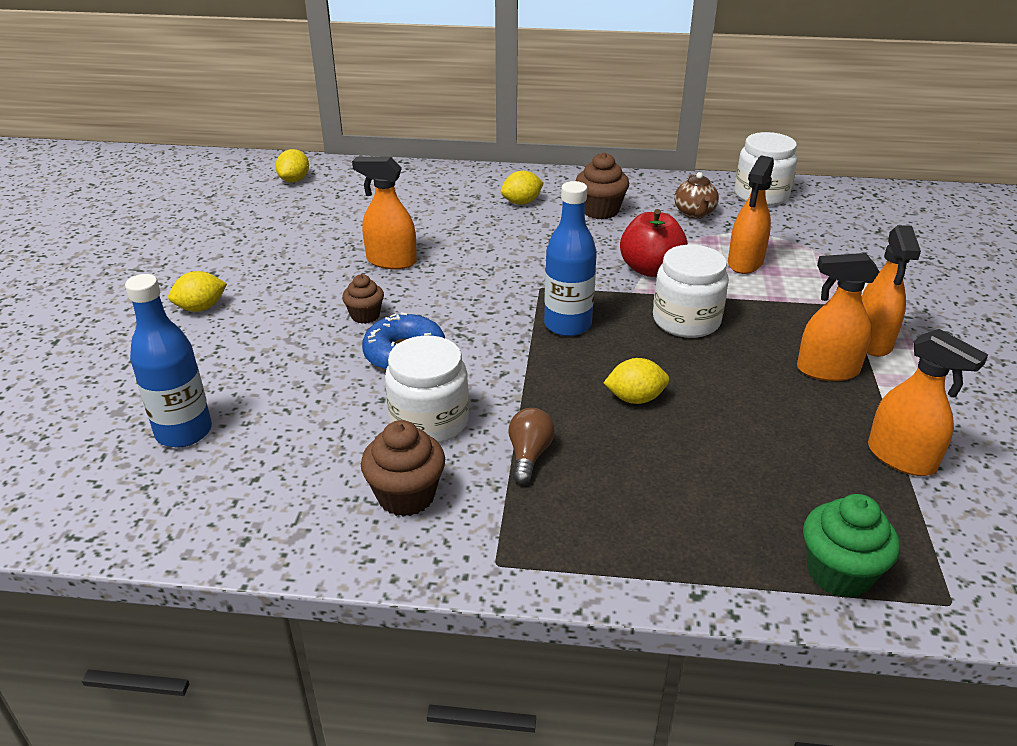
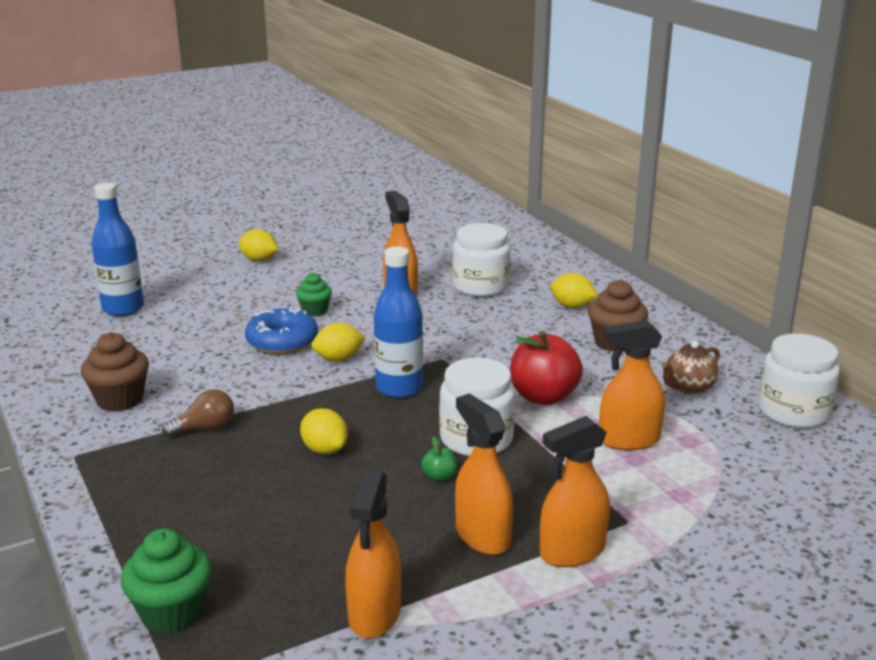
camera: 55 degrees right, 10 degrees down
(294, 180) = (467, 219): yellow lemon -> yellow lemon (338, 359)
(365, 315) = (314, 311): brown cupcake -> green cupcake
(429, 421) = (209, 378): white jar -> white jar (481, 286)
(728, 358) = (439, 477): none -> green apple

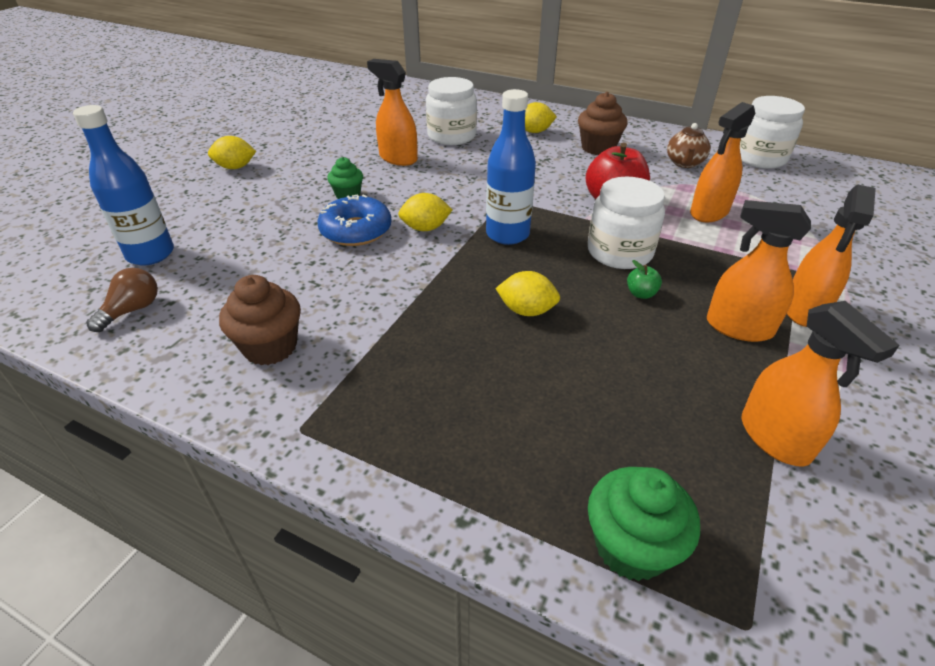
camera: 35 degrees left, 15 degrees up
(205, 428) = (397, 338): brown light bulb -> brown light bulb (132, 310)
(338, 359) = (425, 228): yellow lemon -> yellow lemon turned 45 degrees clockwise

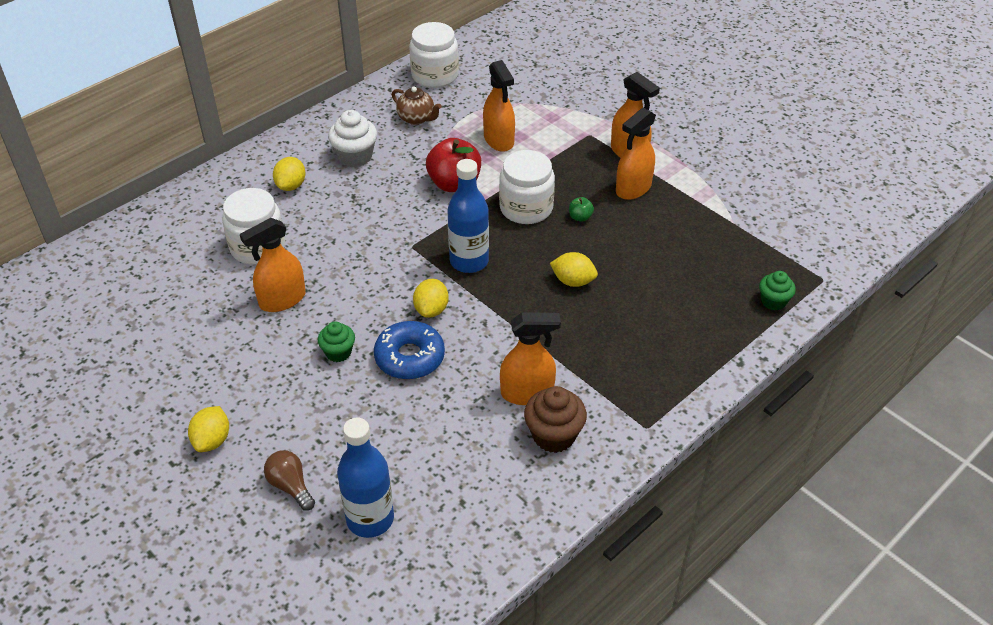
camera: 70 degrees left, 5 degrees up
(132, 310) = (462, 530): brown light bulb -> brown light bulb (290, 486)
(526, 311) = (573, 281): yellow lemon -> yellow lemon turned 75 degrees clockwise
(598, 148) = (355, 157): brown cupcake -> white cupcake
(631, 546) = (773, 301): green cupcake -> green cupcake, size x0.64
(775, 438) = (724, 218): orange spray bottle -> orange spray bottle (527, 393)

